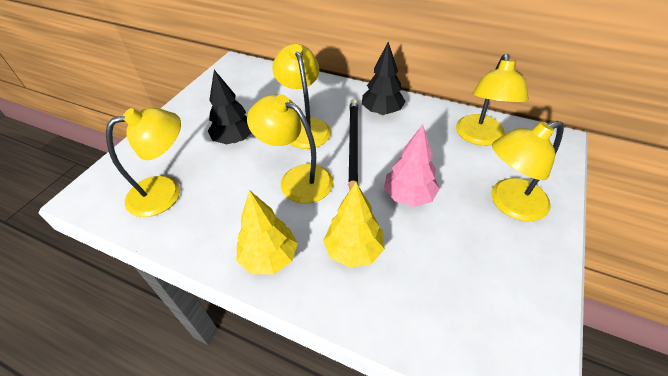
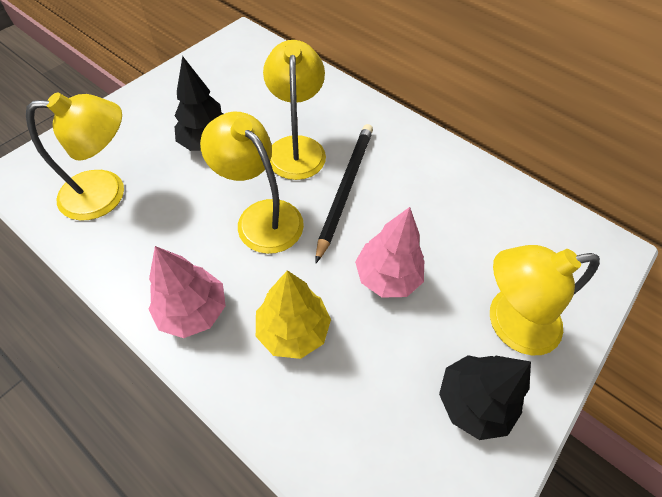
camera: 10 degrees right, 10 degrees up
(269, 257) = (193, 311): yellow tree -> pink tree
(382, 111) = (399, 150): black tree -> black tree (472, 401)
(480, 137) = (510, 219): yellow lamp -> none

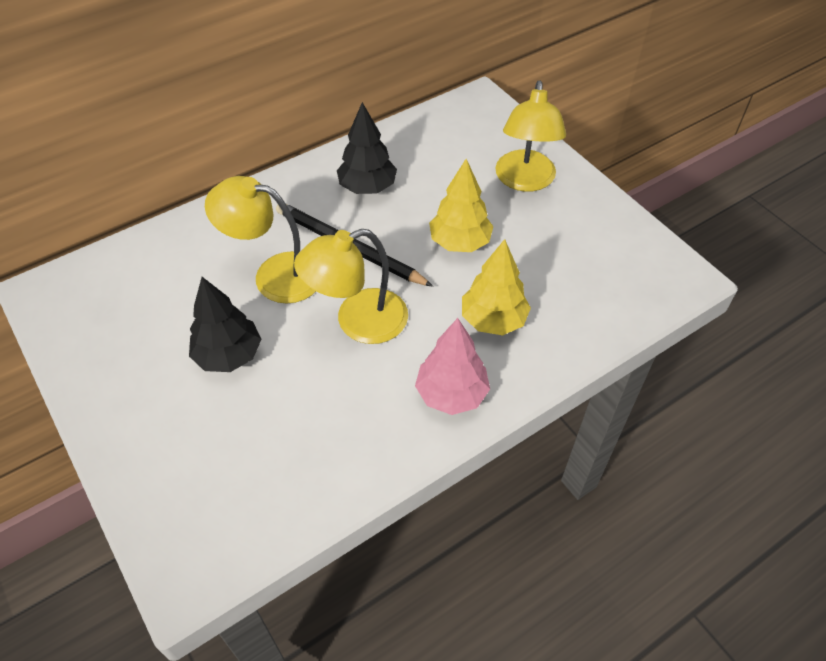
camera: 70 degrees left, 5 degrees down
(107, 193) = (264, 466): yellow lamp -> none
(387, 276) = (459, 242): pink tree -> yellow tree
(472, 401) = (581, 223): black tree -> black tree (367, 187)

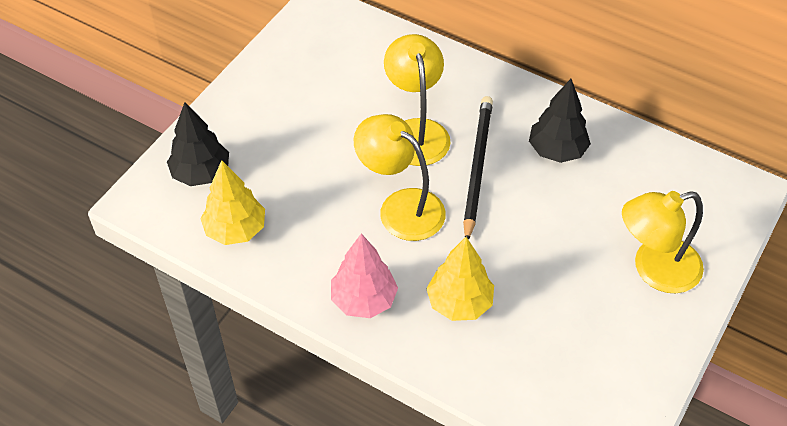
camera: 65 degrees right, 0 degrees up
(228, 355) = (322, 140): black tree -> black tree (201, 173)
(459, 242) = (535, 245): yellow tree -> yellow tree (235, 230)

